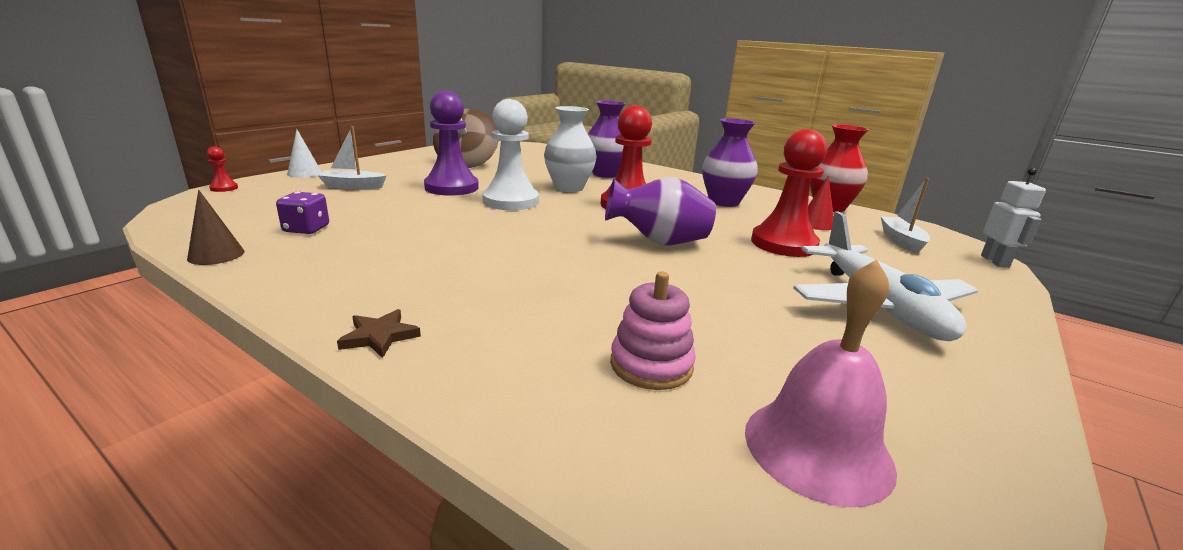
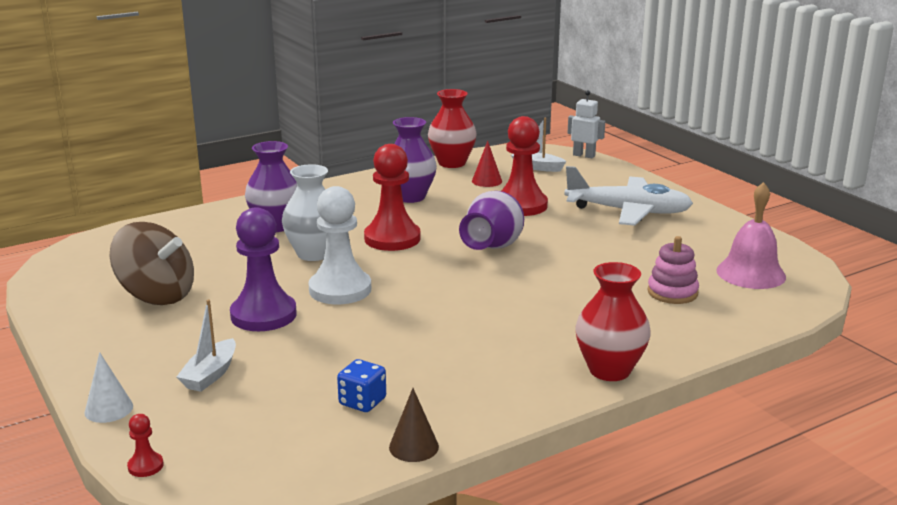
camera: 65 degrees left, 0 degrees up
(306, 229) = (362, 402): purple dice -> blue dice
(380, 336) = (609, 370): brown star -> red vase

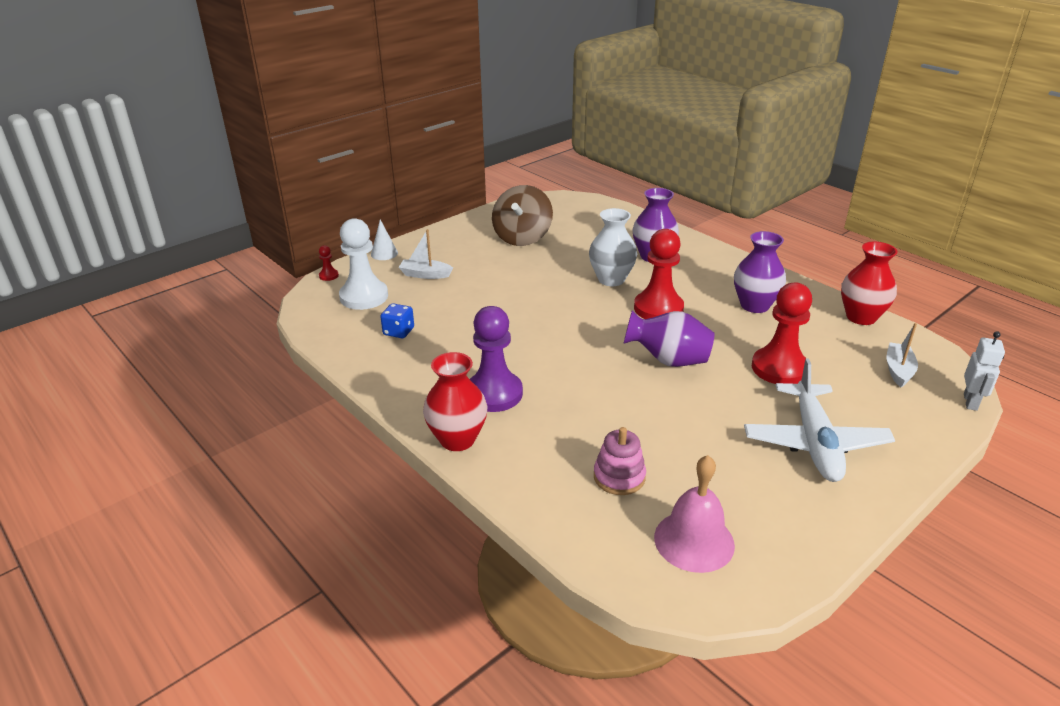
camera: 80 degrees right, 10 degrees up
(263, 315) = (506, 277): purple pawn -> purple pawn (494, 393)
(340, 289) = (555, 299): white pawn -> white pawn (364, 297)
(413, 447) = (346, 358): brown cone -> none
(486, 181) = (829, 342): red cone -> none

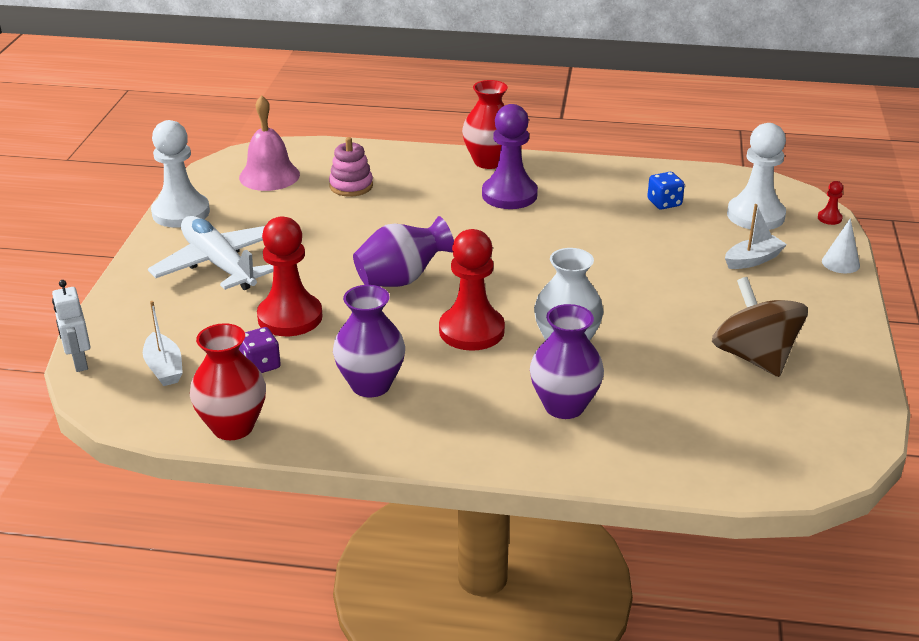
camera: 140 degrees right, 0 degrees up
(822, 344) = (260, 365): none -> purple dice
(828, 532) = (181, 213): none -> white pawn

